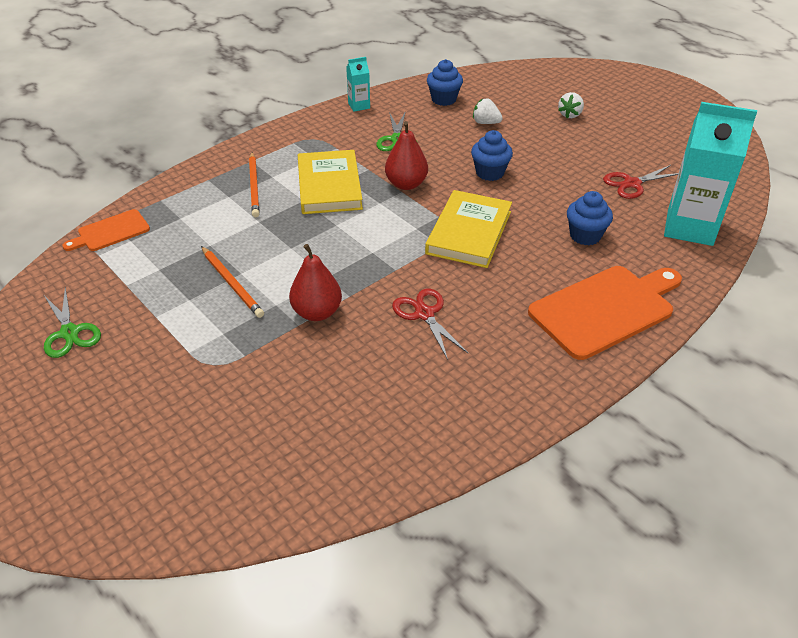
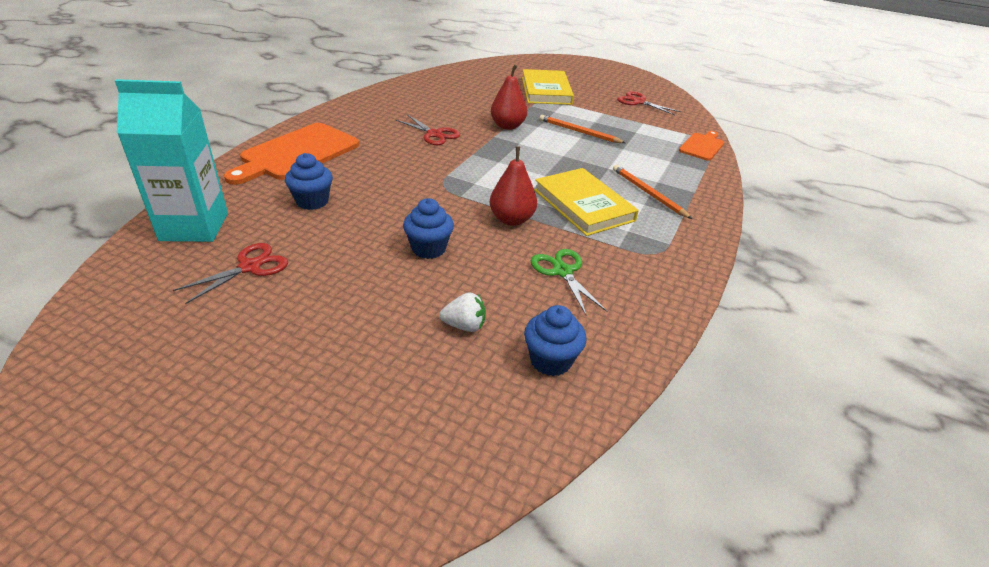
camera: 155 degrees right, 5 degrees down
(69, 333) = (638, 102): green scissors -> red scissors
(359, 106) = (657, 316): turquoise carton -> none
(469, 232) = (426, 187): yellow book -> yellow book (546, 91)
(570, 115) = (335, 376): white strawberry -> none

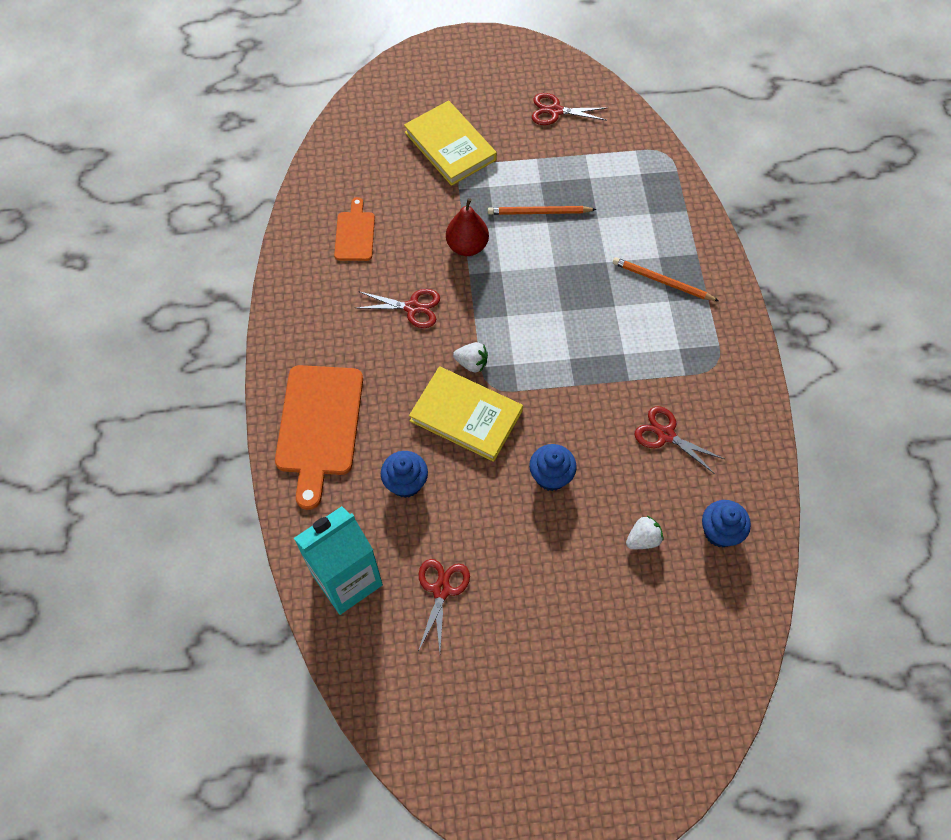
camera: 30 degrees left, 25 degrees up
(443, 171) = (471, 363): none -> white strawberry
(511, 219) = (583, 395): red pear -> none
(562, 271) = (665, 435): green scissors -> red scissors
(583, 205) = (623, 335): yellow book -> yellow book (466, 415)
(702, 146) = (661, 166): orange cutting board -> orange cutting board (355, 234)

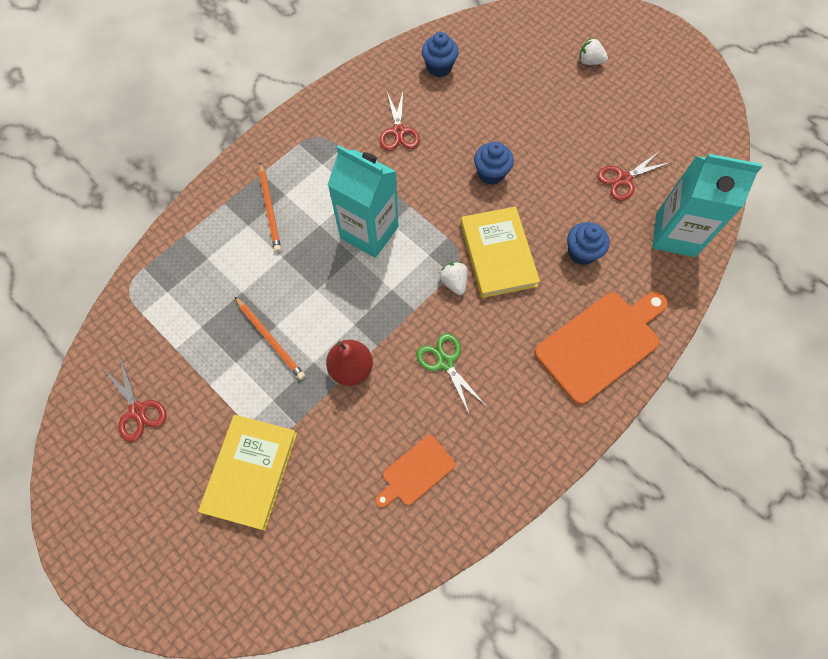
camera: 130 degrees left, 5 degrees up
(412, 307) = (445, 362): red scissors -> green scissors
(575, 336) = (369, 232): none -> turquoise carton
(643, 539) = (482, 100): white strawberry -> white strawberry (589, 61)

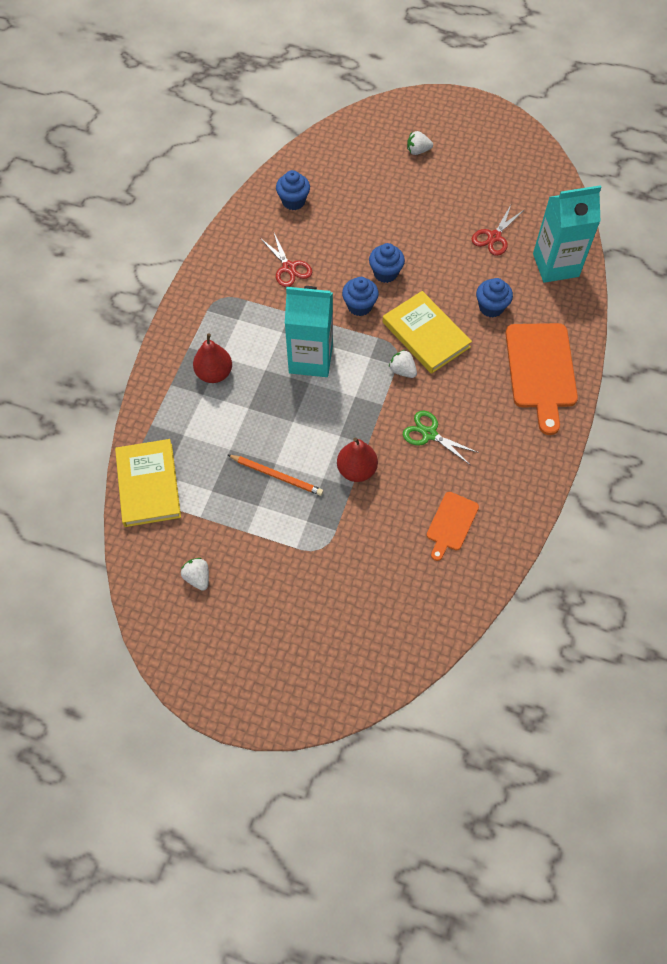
camera: 25 degrees left, 5 degrees down
(138, 411) = (198, 577): red scissors -> white strawberry
(250, 472) = (320, 581): yellow book -> yellow book (148, 485)
(270, 209) = (214, 373): orange pencil -> red pear
(446, 197) = (359, 306): none -> blue cupcake
(600, 343) = (541, 370): orange cutting board -> orange cutting board turned 150 degrees clockwise

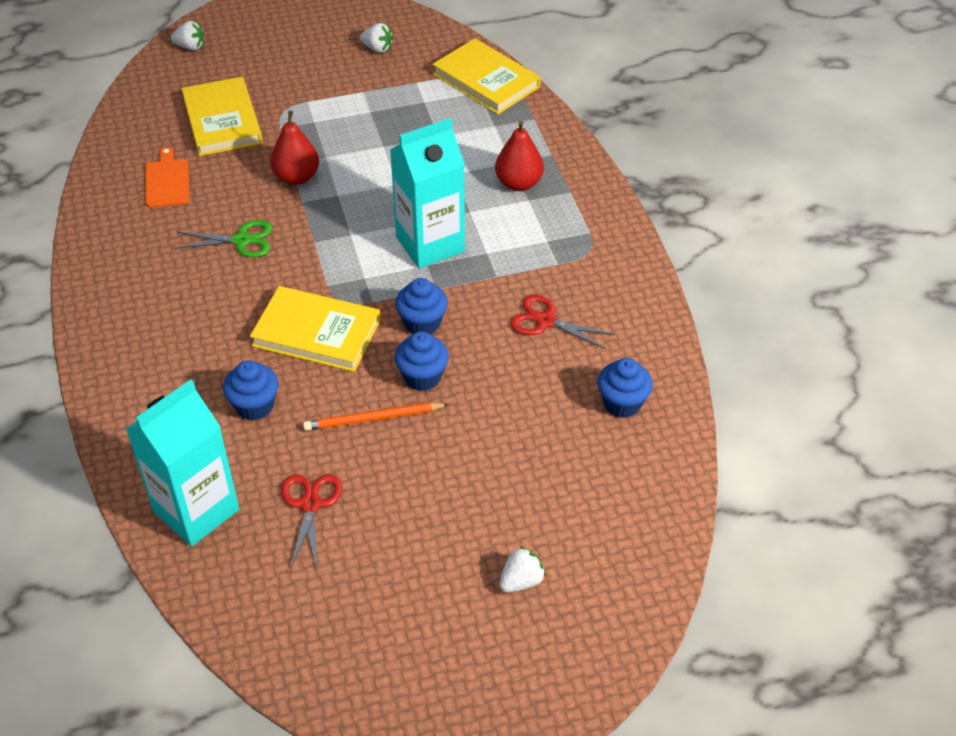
camera: 145 degrees right, 15 degrees down
(276, 475) = (373, 138): orange pencil -> orange pencil (374, 419)
(374, 566) = (222, 120): none -> yellow book
(402, 370) = (316, 283): white strawberry -> white strawberry (190, 47)
(541, 370) = (146, 365): orange cutting board -> none

